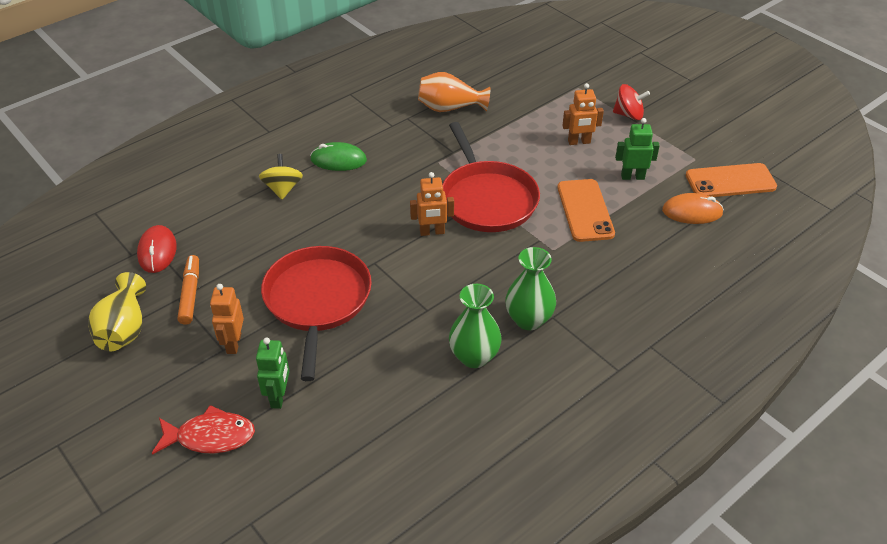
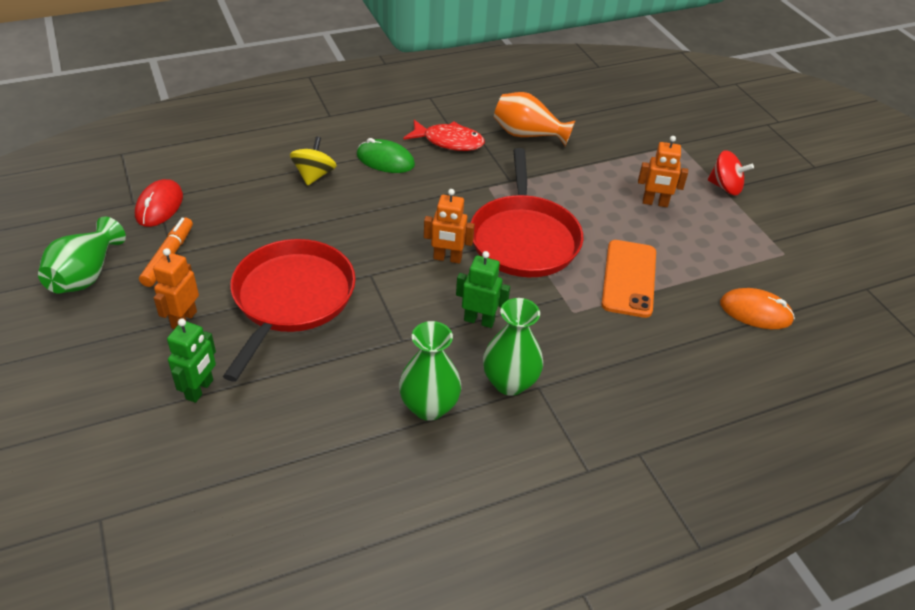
camera: 15 degrees right, 0 degrees up
(124, 329) = (86, 275): yellow vase -> green vase
(210, 437) = (109, 411): red fish -> red fish (449, 141)
(632, 177) = (700, 255): green robot -> green robot (479, 320)
(730, 181) = (817, 289): orange phone -> none

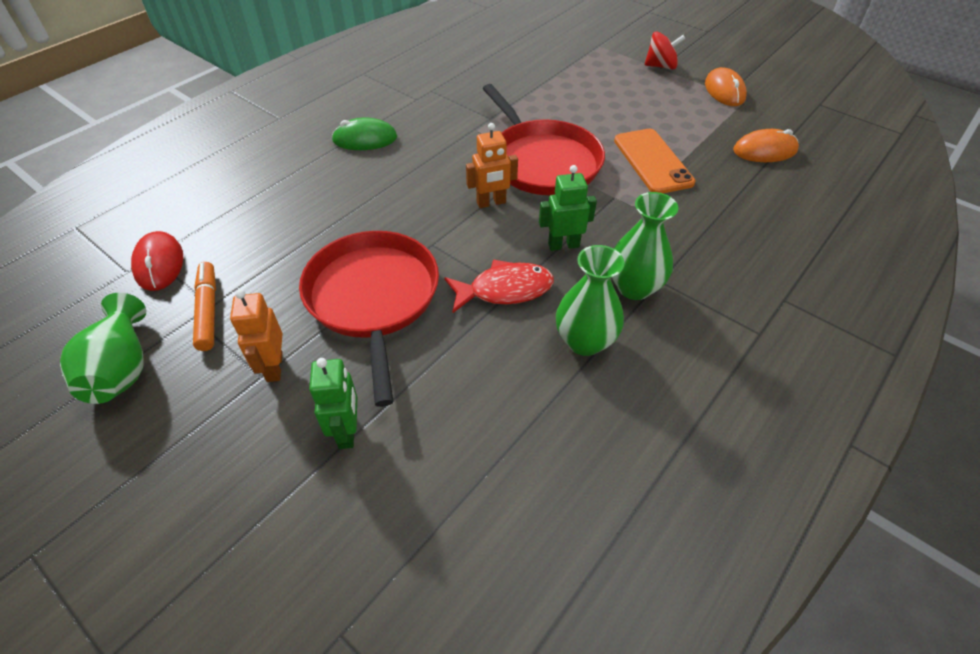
camera: 25 degrees left, 5 degrees up
(314, 175) = (306, 176): yellow spinning top -> none
(449, 141) = (411, 104): red fish -> red fish (505, 290)
(527, 135) = (474, 77): orange vase -> none
(655, 203) = (620, 96): orange robot -> none
(770, 236) = (724, 91): none -> orange mouse

